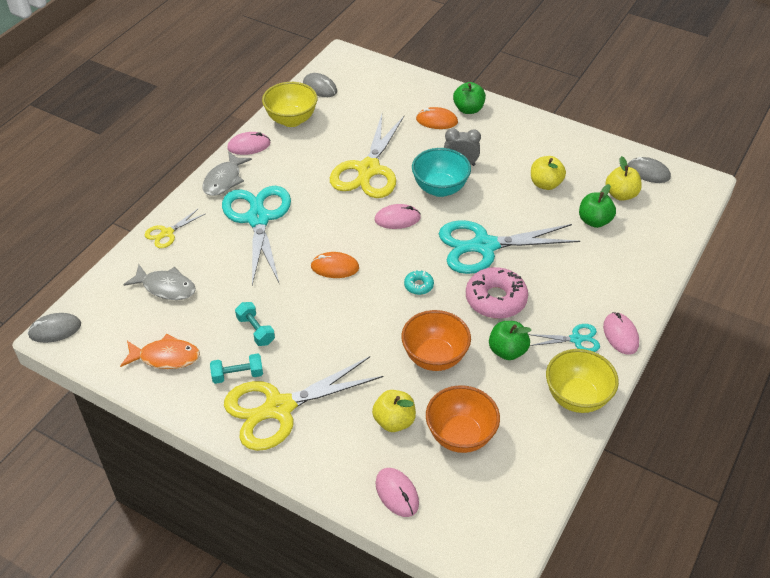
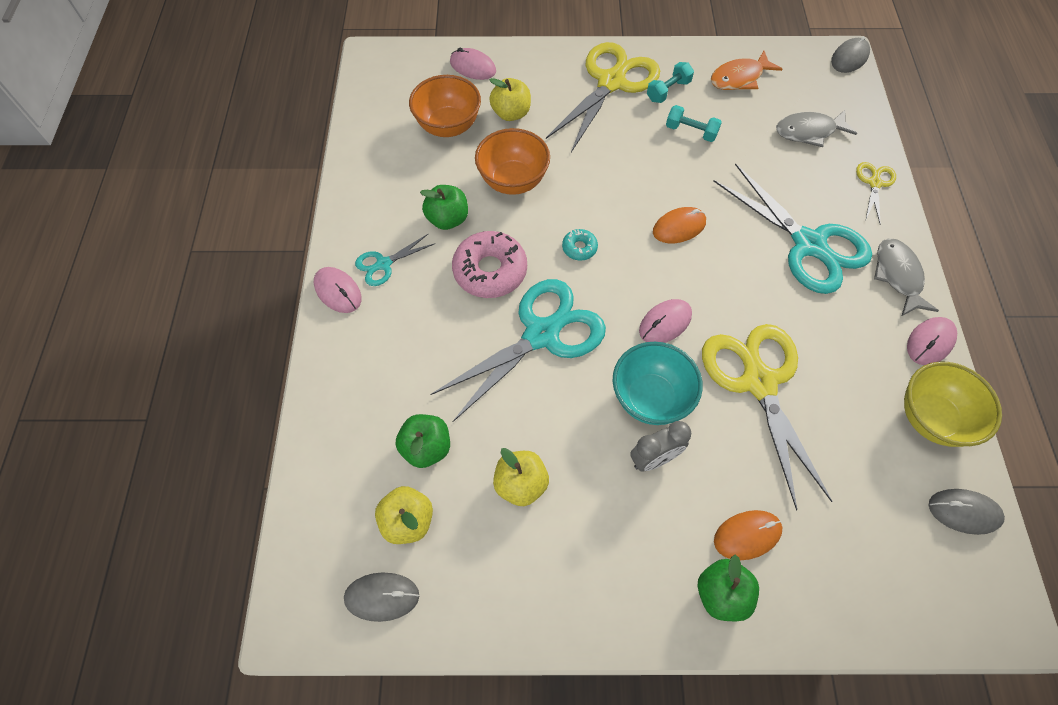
camera: 150 degrees right, 15 degrees up
(576, 397) = (359, 204): yellow bowl -> none

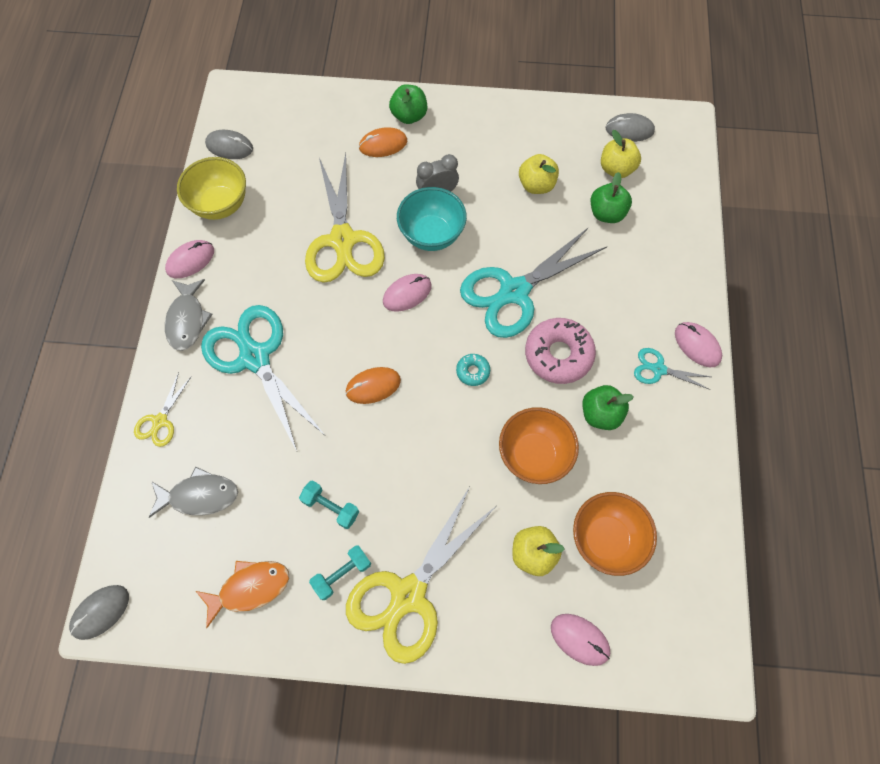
camera: 175 degrees left, 5 degrees up
(384, 264) = (658, 369): turquoise scissors -> turquoise scissors turned 135 degrees counterclockwise

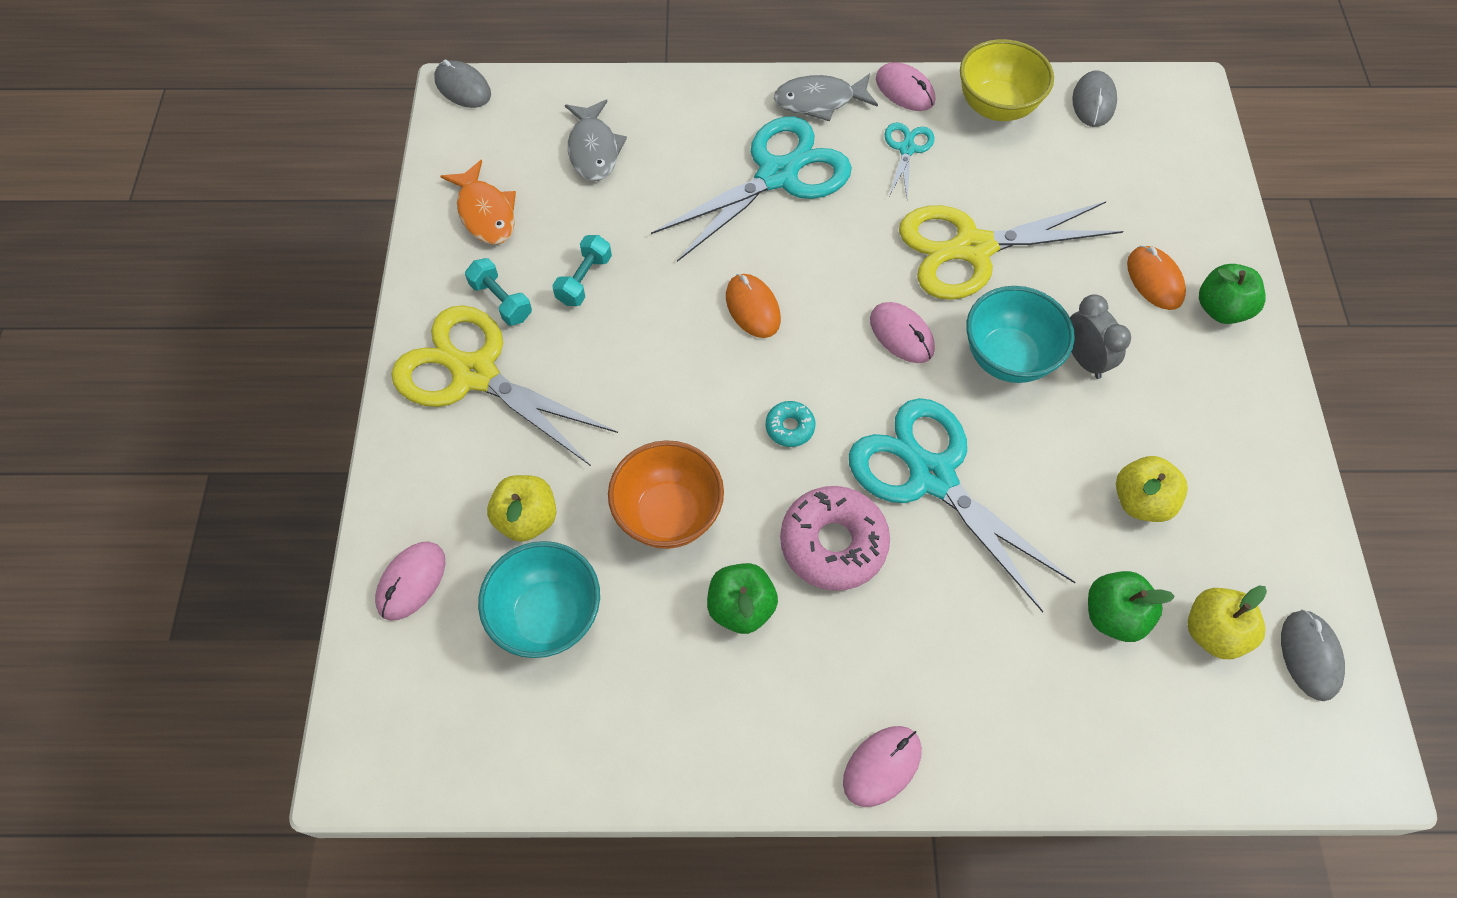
camera: 85 degrees right, 5 degrees down
(160, 421) = (683, 98): yellow scissors -> none
(606, 539) = (548, 616): orange bowl -> turquoise bowl
(658, 369) = (828, 699): turquoise scissors -> turquoise scissors (906, 149)

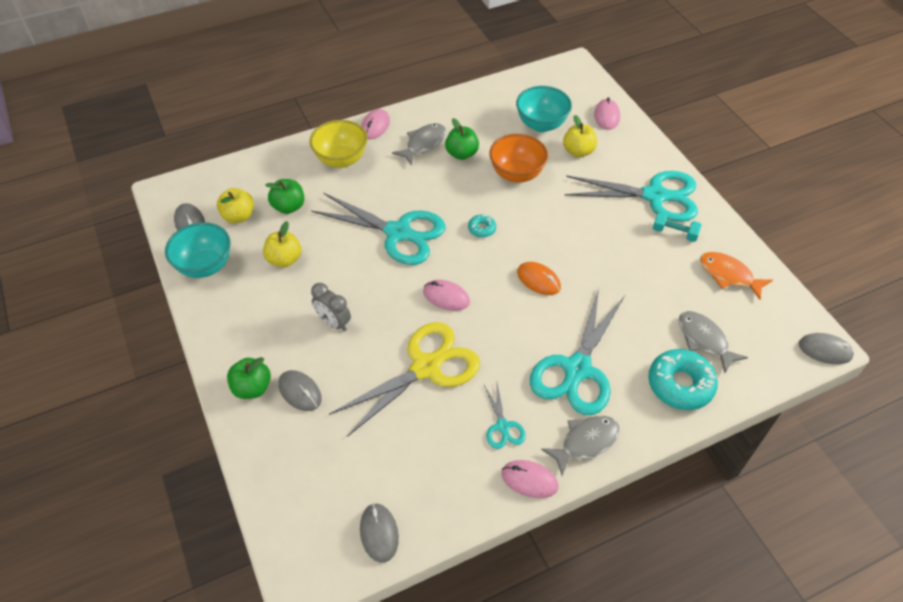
camera: 155 degrees right, 10 degrees down
(475, 374) = (654, 196): yellow scissors -> turquoise scissors
(584, 280) = (641, 260): turquoise dumbbell -> none
(666, 115) = (680, 384): none -> turquoise donut
(802, 667) = (423, 144): none -> grey fish
(833, 543) = (433, 189): pink donut -> none
(996, 107) = (453, 494): yellow bowl -> yellow bowl (341, 160)
(1007, 357) = (379, 307): turquoise bowl -> turquoise bowl (205, 266)
(1154, 280) = (300, 392): orange mouse -> grey mouse

